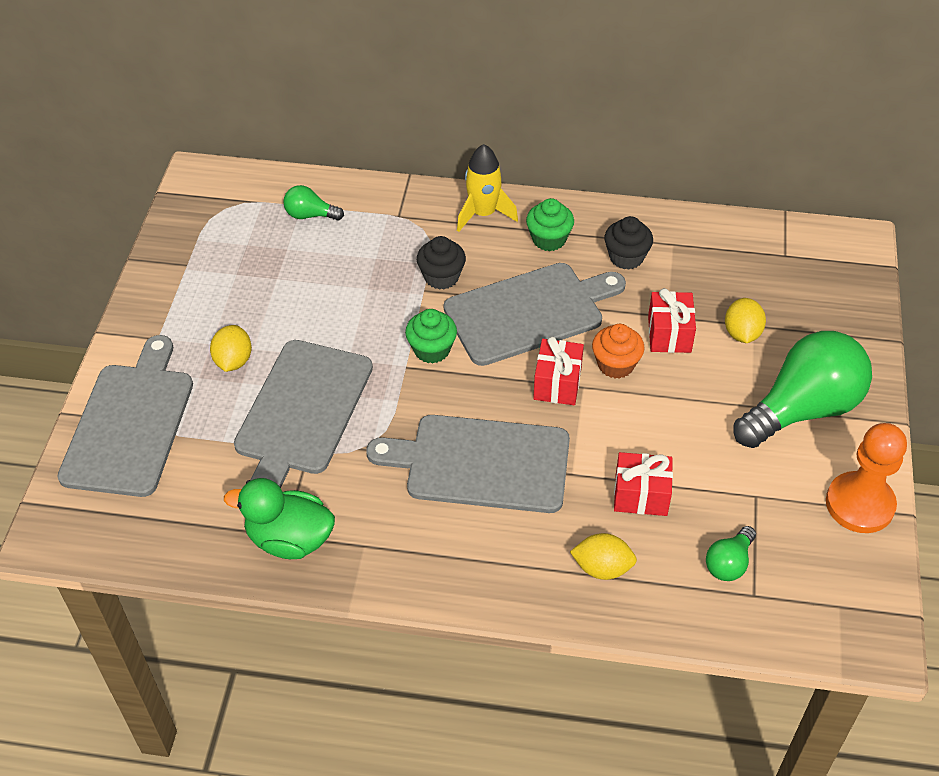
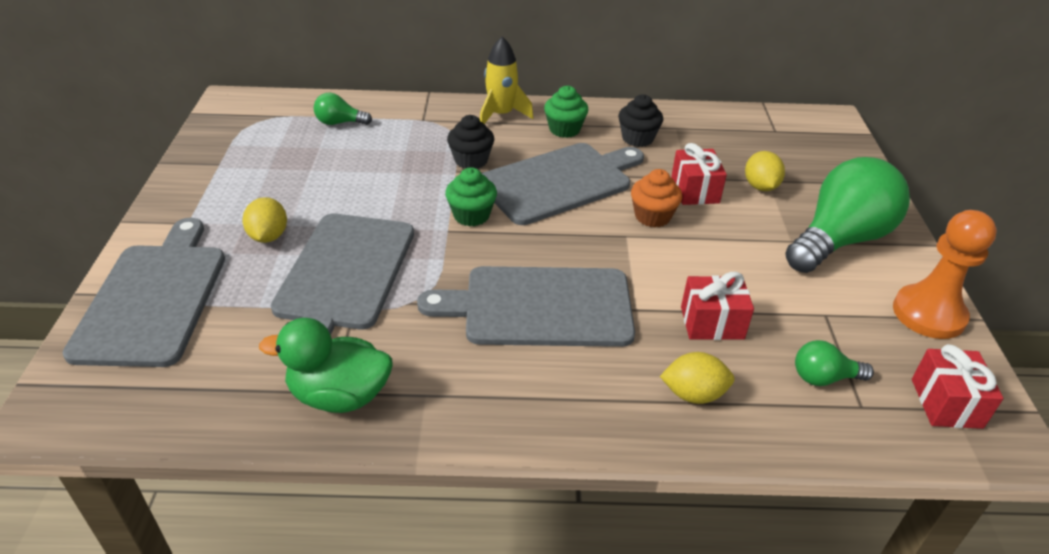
camera: 10 degrees left, 10 degrees down
(557, 383) = (601, 235): red gift -> red gift (946, 403)
(729, 563) = (824, 378): green light bulb -> green light bulb turned 60 degrees clockwise

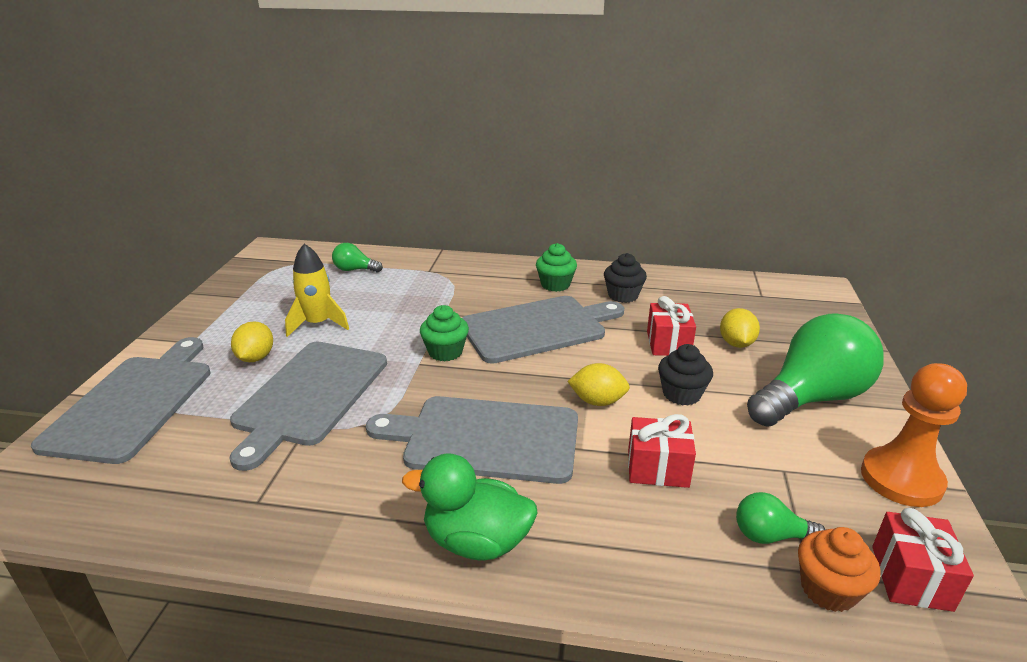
camera: 10 degrees right, 10 degrees down
(339, 395) = (262, 505): green duck -> green duck (476, 541)
(471, 160) = (460, 306): black cupcake -> black cupcake (681, 394)
(501, 115) = (500, 270): yellow rocket -> yellow rocket (318, 324)
(652, 216) = (620, 364): orange cupcake -> orange cupcake (828, 589)
(693, 394) = (621, 539): yellow lemon -> yellow lemon (597, 401)

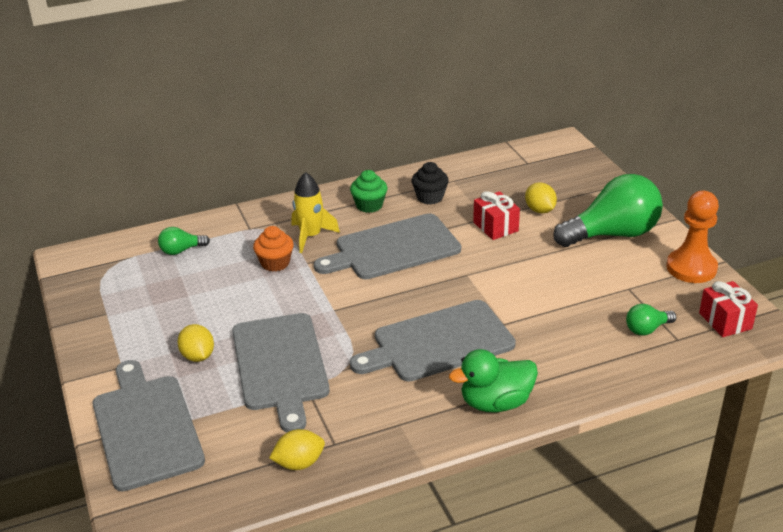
camera: 30 degrees left, 5 degrees up
(318, 324) = (213, 310): yellow rocket -> yellow rocket (311, 236)
(445, 352) = (344, 293): green cupcake -> none
(538, 328) = (393, 248): grey cutting board -> grey cutting board turned 150 degrees counterclockwise
(597, 401) = (486, 288): yellow lemon -> yellow lemon (299, 463)
(657, 468) = (559, 316): red gift -> none
(681, 394) = (534, 262): black cupcake -> none
(811, 398) = (612, 234): green light bulb -> green light bulb turned 45 degrees clockwise
(828, 589) = (692, 344): orange cupcake -> orange cupcake (275, 263)

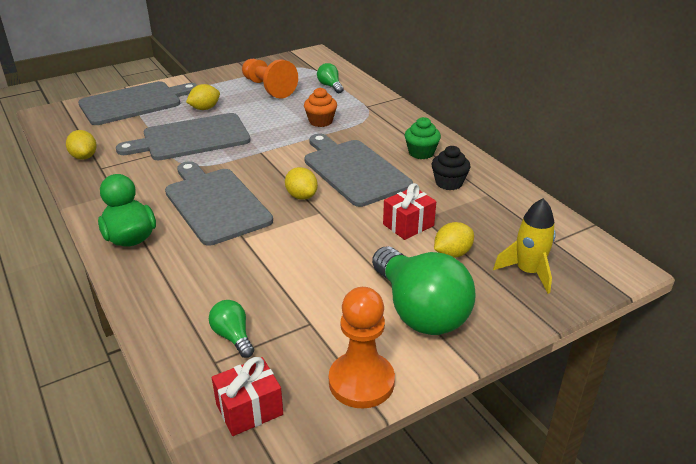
camera: 80 degrees right, 0 degrees up
(161, 300) = (268, 88): none -> orange pawn
(311, 236) = (362, 131): yellow rocket -> yellow rocket (528, 272)
(435, 284) = (301, 196): none -> yellow lemon

